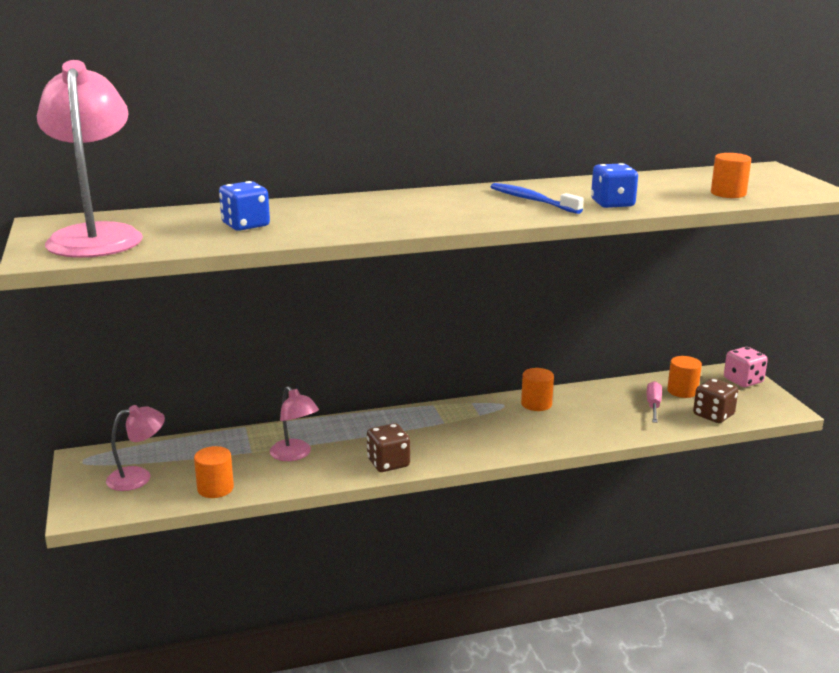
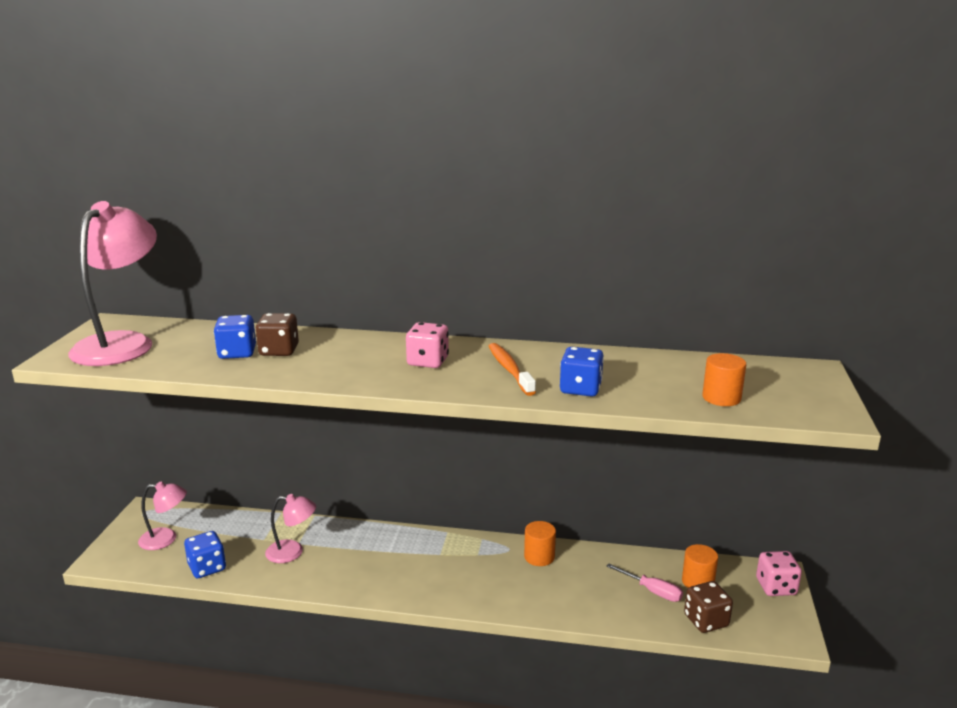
camera: 25 degrees right, 0 degrees up
(215, 488) = (207, 567): orange cylinder -> blue dice
(295, 455) = (292, 552): pink lamp -> pink lamp turned 75 degrees counterclockwise
(388, 463) = (356, 583): brown dice -> brown dice (279, 351)
(450, 205) = (428, 361): none -> pink dice
(532, 200) = (509, 369): blue toothbrush -> orange toothbrush
(653, 406) = (652, 591): pink screwdriver -> pink screwdriver turned 90 degrees clockwise

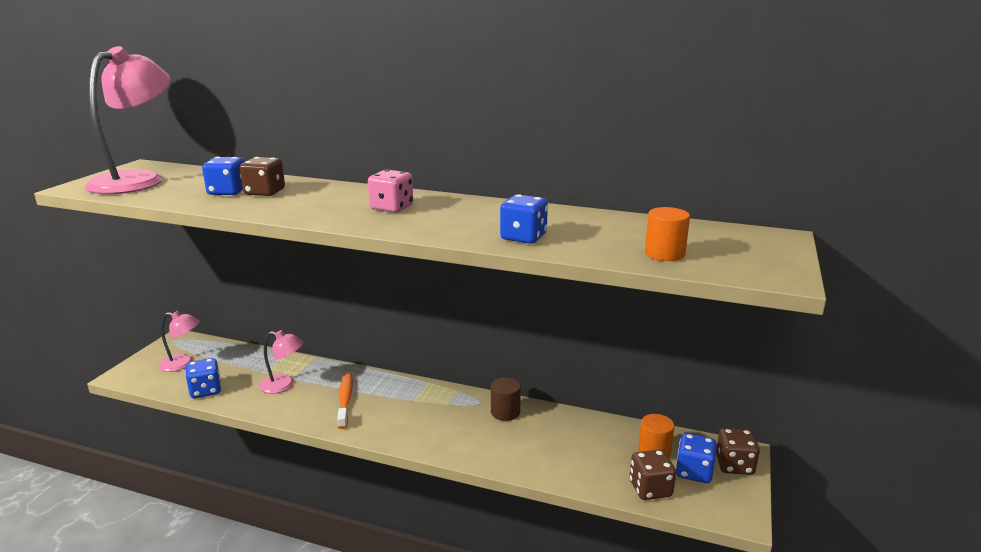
camera: 10 degrees right, 0 degrees up
(509, 369) = (464, 218): orange toothbrush -> orange toothbrush (345, 399)
(539, 557) = (505, 412): orange cylinder -> brown cylinder
(652, 591) = (604, 455): pink screwdriver -> none
(741, 598) = (694, 472): none -> blue dice
(776, 587) = (734, 465): pink dice -> brown dice

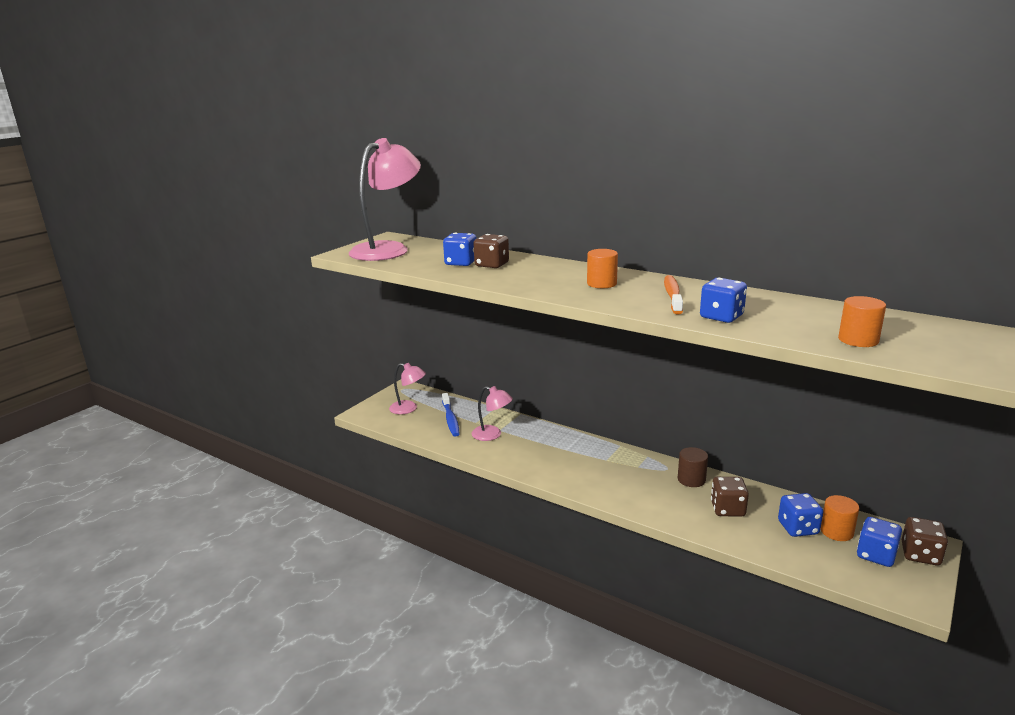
camera: 15 degrees right, 0 degrees up
(206, 390) = (427, 432): blue dice -> blue dice (798, 528)
(234, 371) = (450, 419): none -> blue toothbrush
(345, 399) = (545, 453): orange toothbrush -> orange toothbrush (672, 295)
(391, 208) = (601, 284): pink dice -> orange cylinder
(650, 489) = (828, 564): brown dice -> brown dice (727, 509)

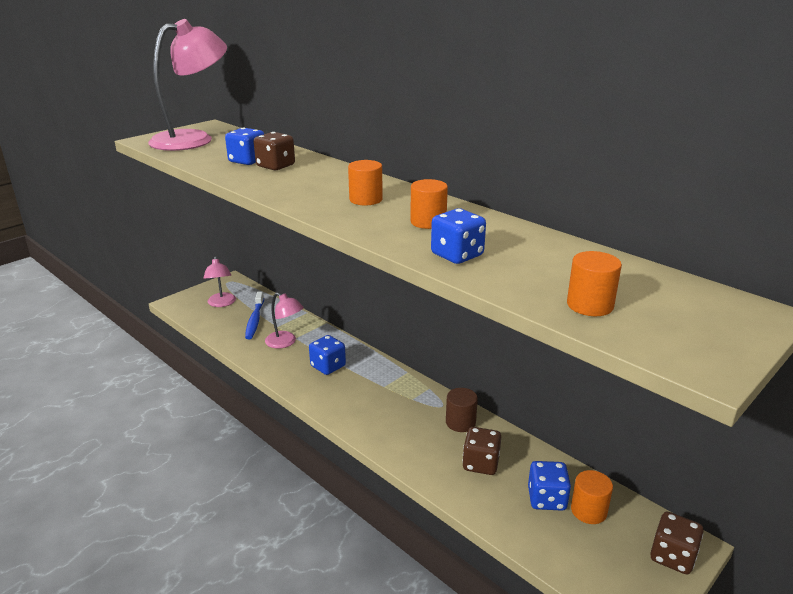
camera: 10 degrees right, 5 degrees up
(408, 409) = (222, 303): pink lamp -> pink lamp turned 45 degrees clockwise
(672, 295) = (428, 222): orange toothbrush -> orange cylinder
(876, 555) = (619, 548): blue dice -> blue dice (328, 366)

